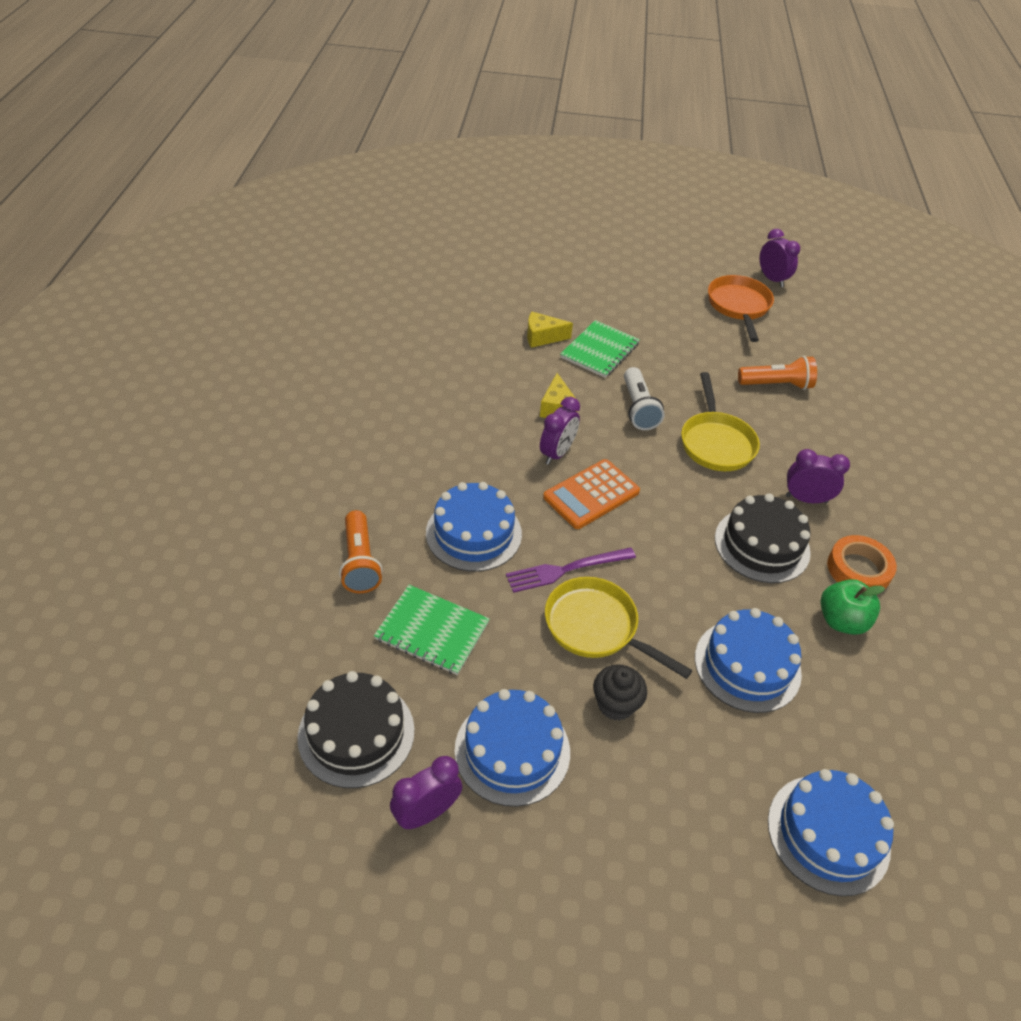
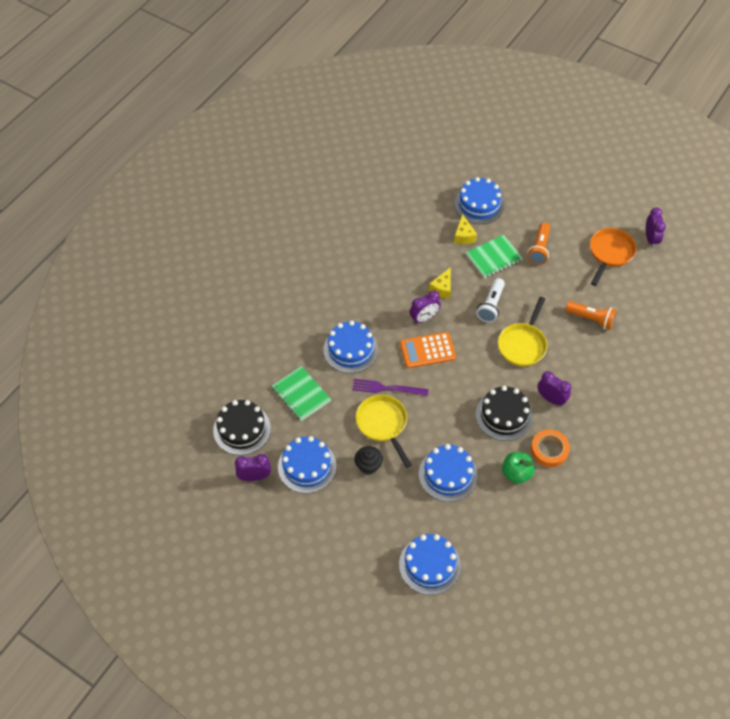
camera: 30 degrees right, 10 degrees up
(360, 562) = (285, 344): orange flashlight -> orange flashlight (539, 249)
(537, 297) = (479, 204): none -> blue cake
(542, 337) = (463, 236): yellow cheese -> yellow cheese turned 120 degrees counterclockwise

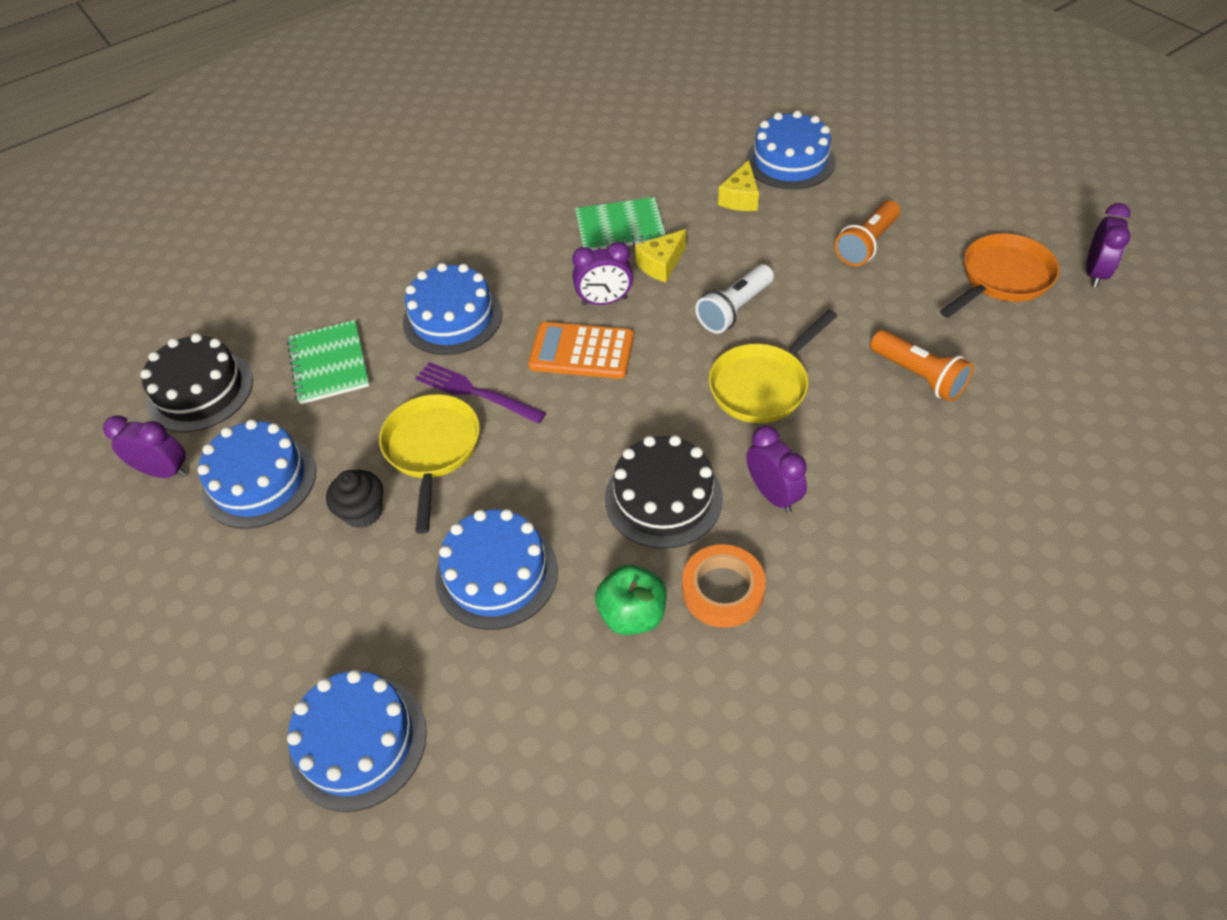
camera: 25 degrees right, 5 degrees down
(493, 257) = (777, 239): green notebook -> green notebook (620, 227)

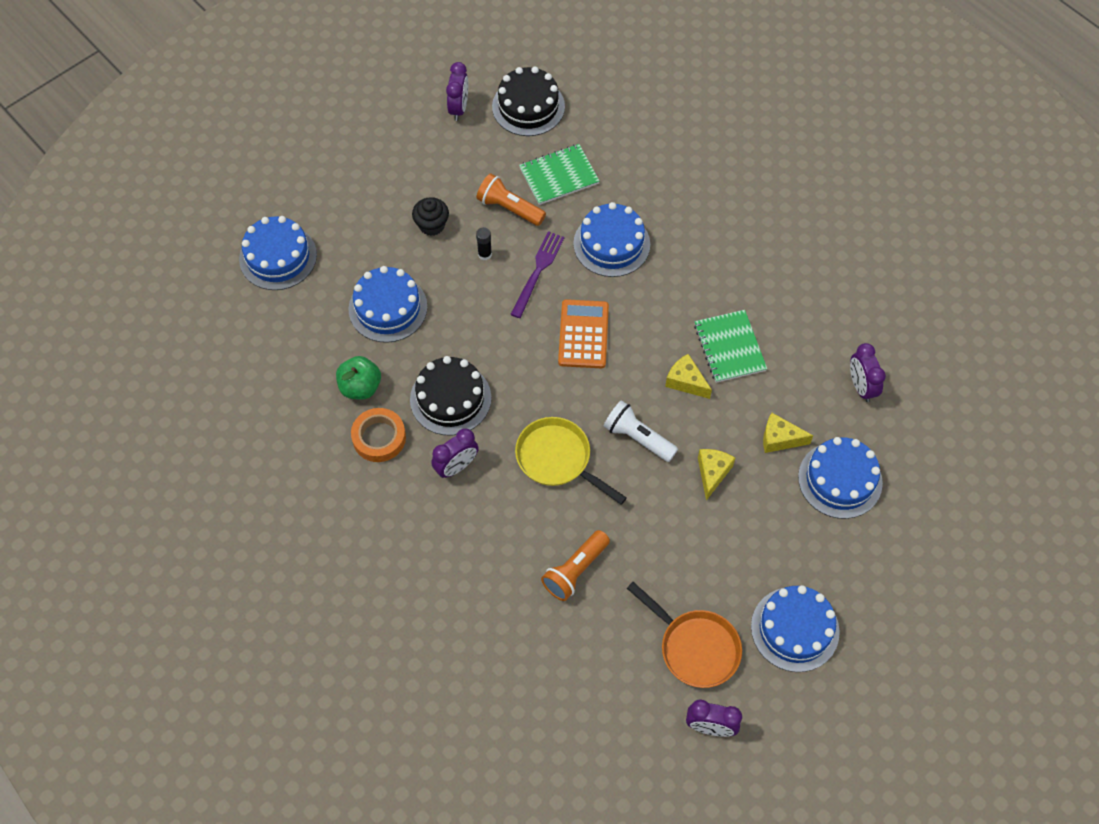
camera: 80 degrees right, 10 degrees up
(259, 480) = (454, 162): blue cake -> blue cake (795, 629)
(432, 449) = (485, 254): yellow pan -> black glue stick
(604, 301) = (639, 344): purple clock -> purple clock (861, 387)
(782, 251) = (712, 473): none -> yellow cheese
(866, 244) = (729, 540): orange flashlight -> orange flashlight (509, 208)

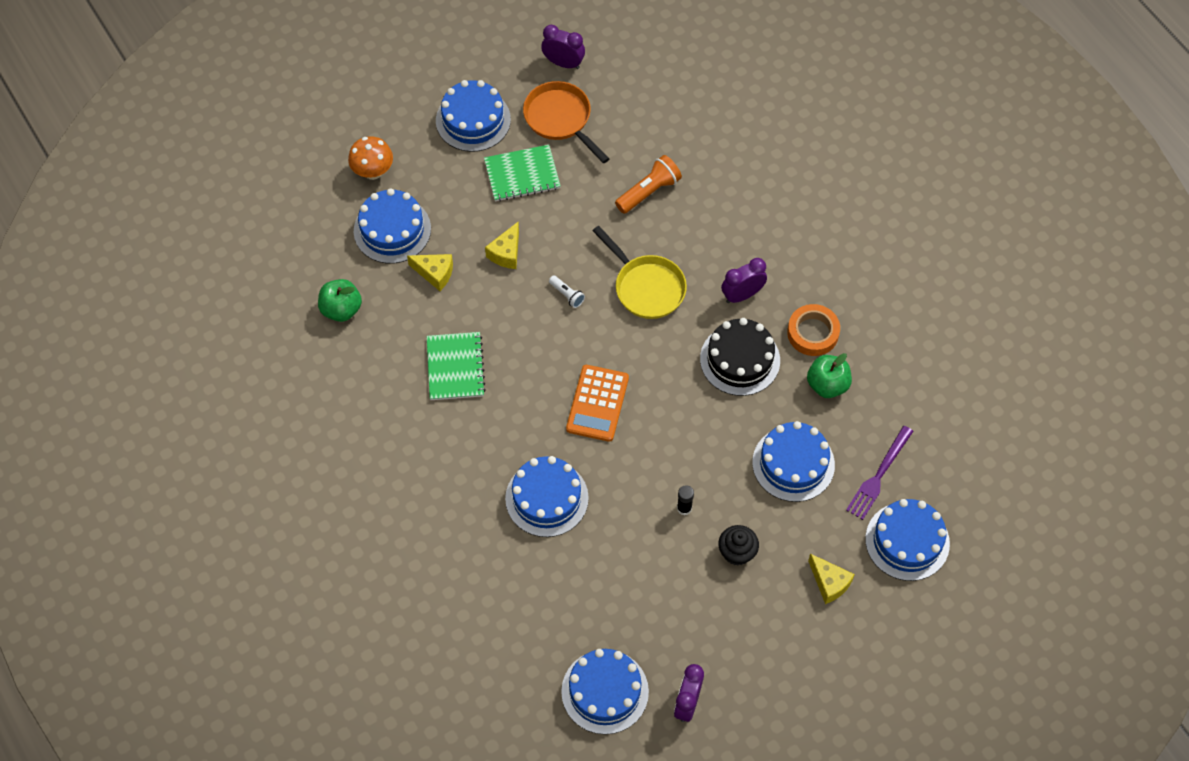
camera: 170 degrees left, 0 degrees up
(509, 208) = (649, 559): orange flashlight -> none
(528, 106) = (605, 691): black cake -> blue cake
(538, 271) = (631, 479): purple fork -> purple fork (878, 475)
(559, 176) = (587, 591): green notebook -> green notebook (522, 174)
(638, 438) = (567, 295): white flashlight -> white flashlight, size x0.56
(686, 382) = (508, 340): yellow cheese -> yellow cheese (829, 583)
(861, 387) = (341, 309): purple clock -> green apple
(885, 544) = (373, 171): none -> orange mushroom

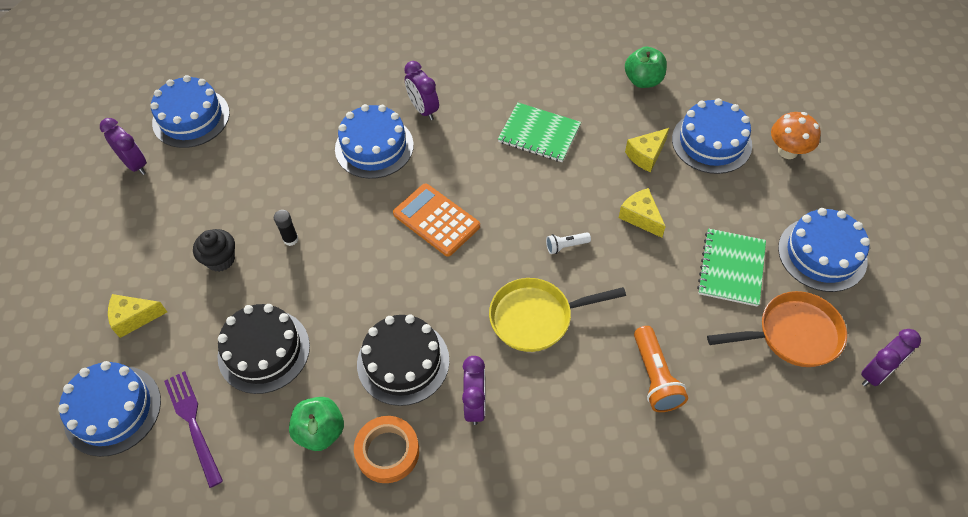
camera: 120 degrees right, 5 degrees down
(478, 480) = (423, 109): none -> purple clock
(793, 463) = (264, 351): blue cake -> black cake

